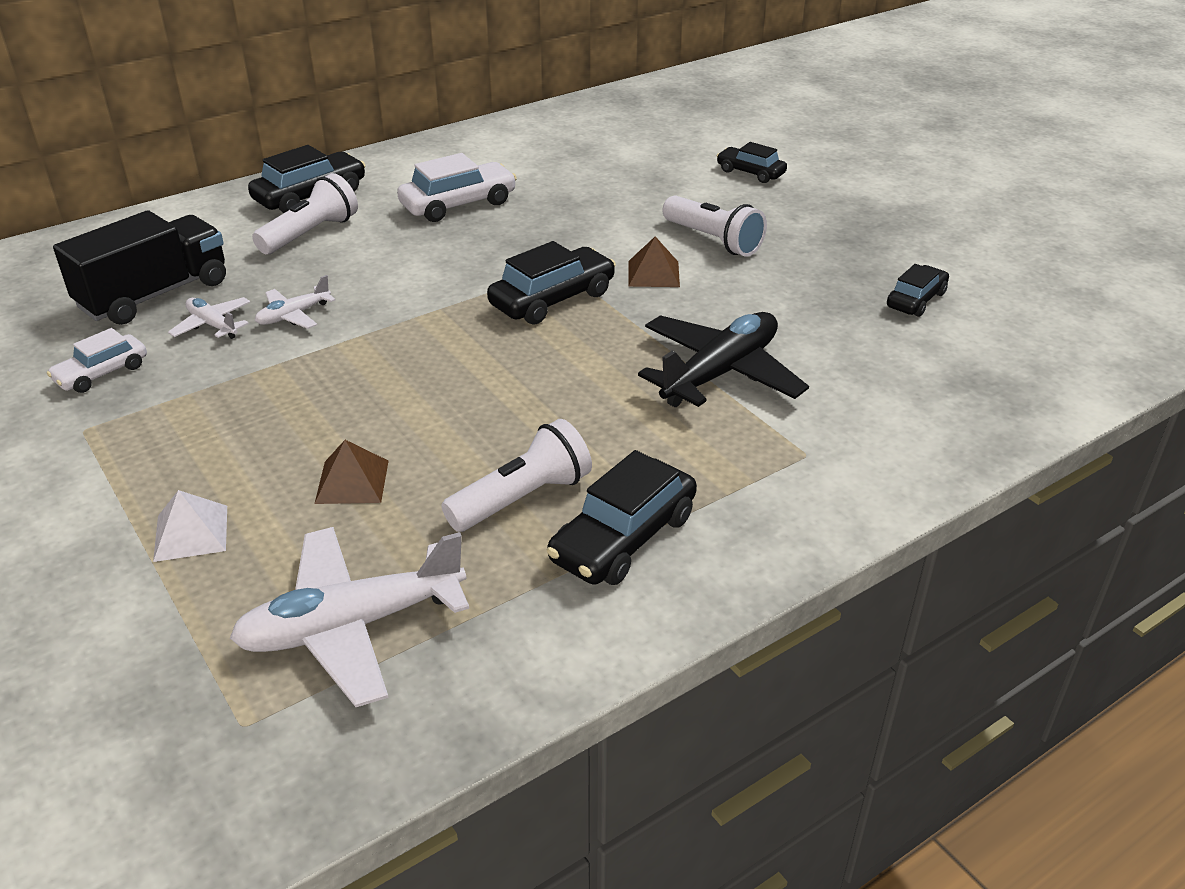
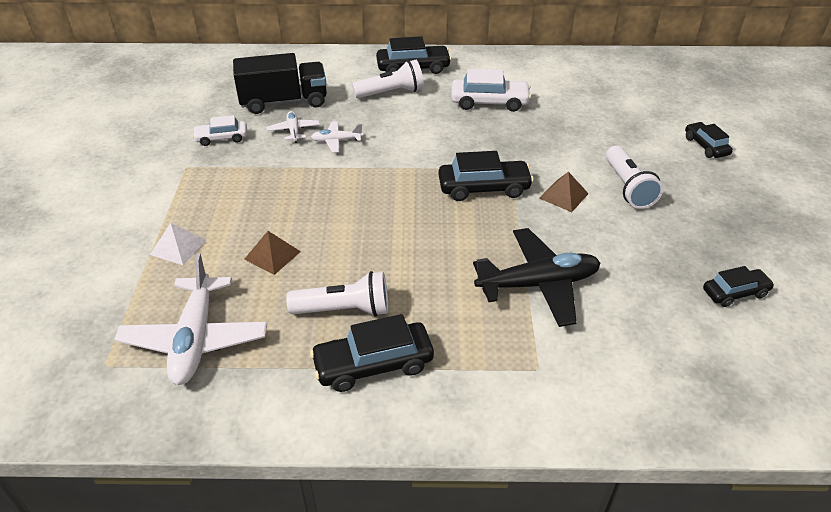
camera: 35 degrees right, 5 degrees up
(351, 626) = (195, 339): white plane -> white plane turned 105 degrees counterclockwise

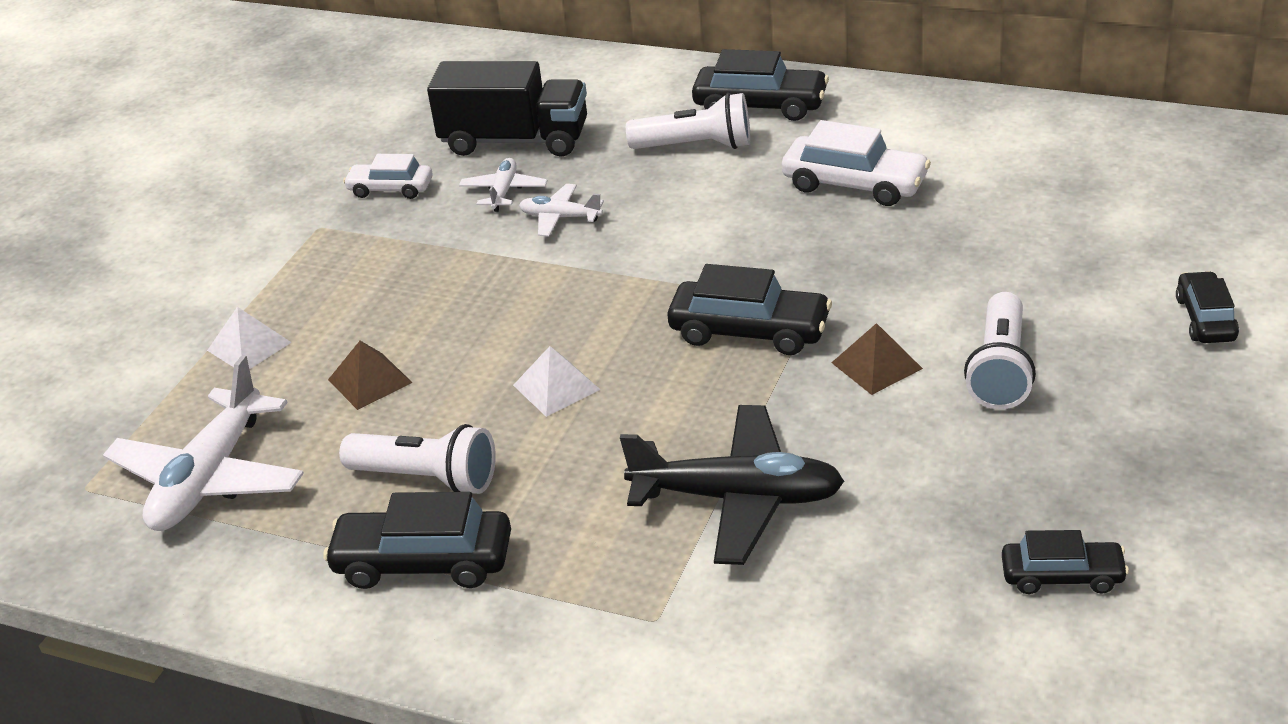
camera: 25 degrees right, 5 degrees down
(392, 238) = (556, 387): none -> white pyramid

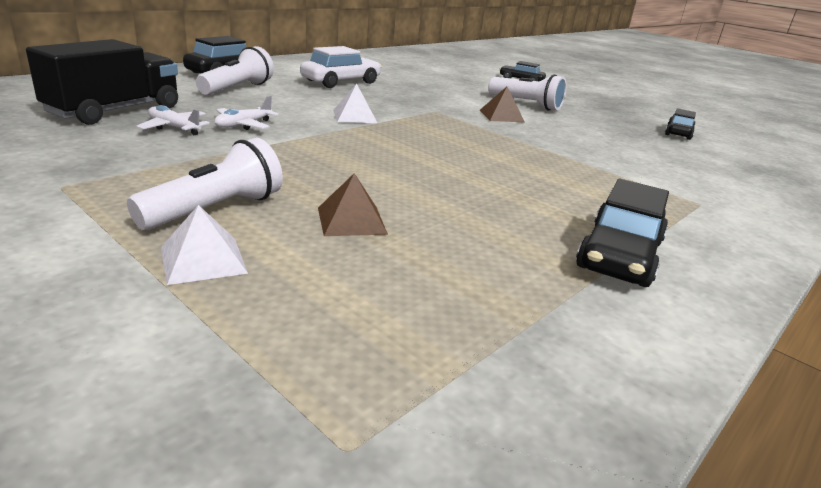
camera: 75 degrees left, 10 degrees down
(209, 478) = (421, 333): white plane -> none
(391, 189) = (74, 151): white car -> none
(426, 478) = (512, 230): white flashlight -> white flashlight (215, 210)
(556, 387) = (441, 170): white pyramid -> white pyramid (354, 116)
(738, 498) = (594, 162): black plane -> none
(749, 331) = (442, 124): black car -> none

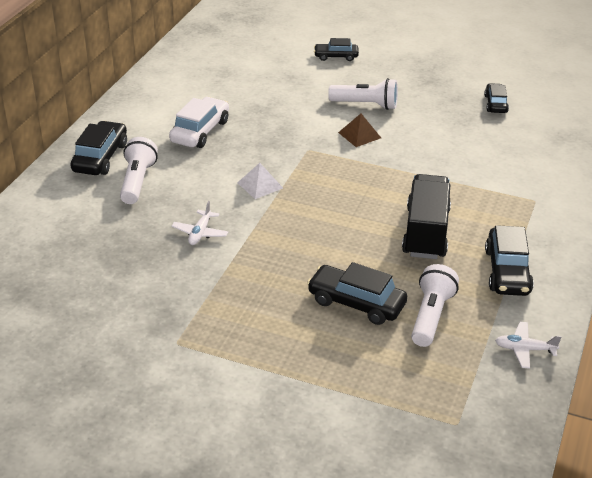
camera: 20 degrees left, 10 degrees up
(115, 111) = (97, 254): black truck -> black truck (426, 233)
(174, 128) = (161, 257): white plane -> white plane (524, 349)
(203, 260) = (314, 362): white pyramid -> none
(215, 210) = (279, 325): white flashlight -> white flashlight (431, 316)
(351, 220) = (356, 303): brown pyramid -> black car

